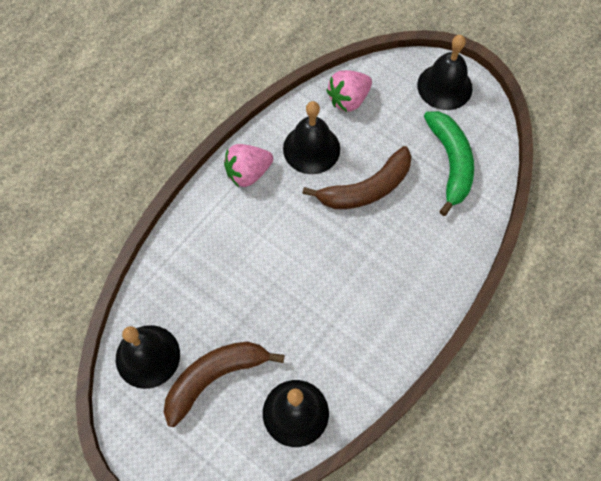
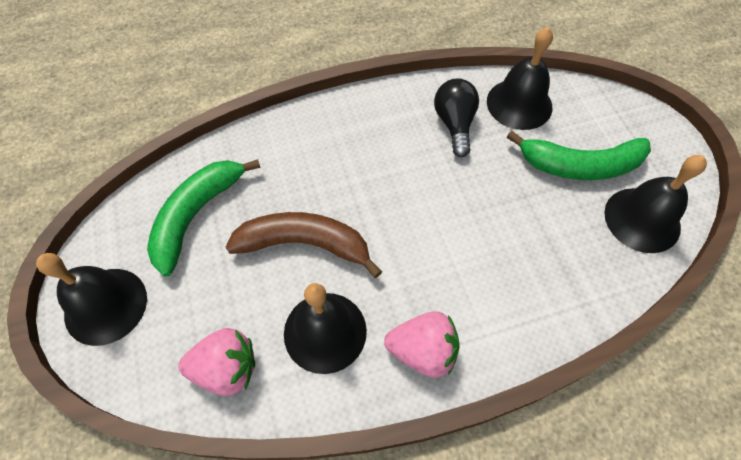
camera: 145 degrees left, 5 degrees down
(214, 378) = (580, 165): brown banana -> green banana
(335, 353) = (454, 124): none -> black light bulb

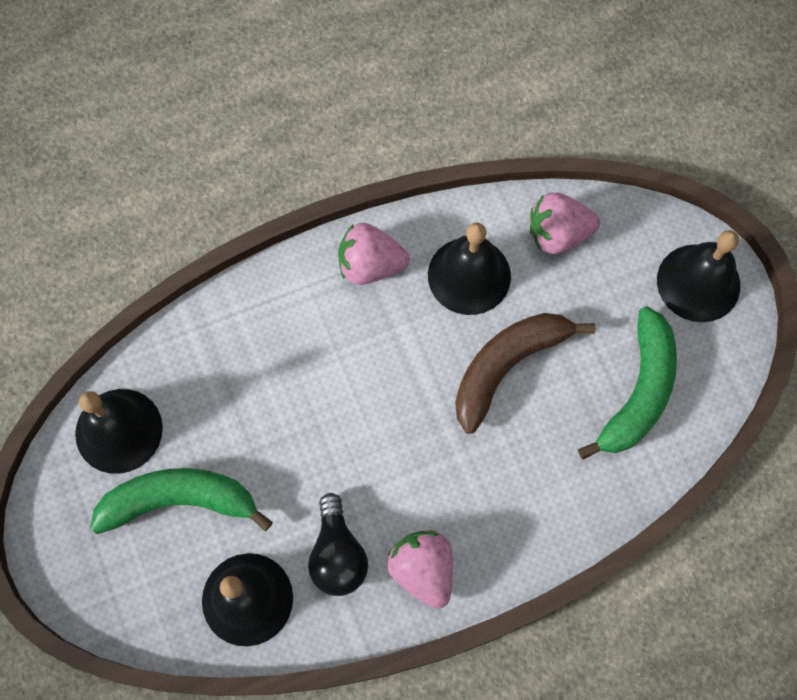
camera: 175 degrees right, 10 degrees up
(304, 244) = (507, 366): brown banana -> brown banana turned 135 degrees clockwise
(392, 111) = (423, 570): none -> pink strawberry

